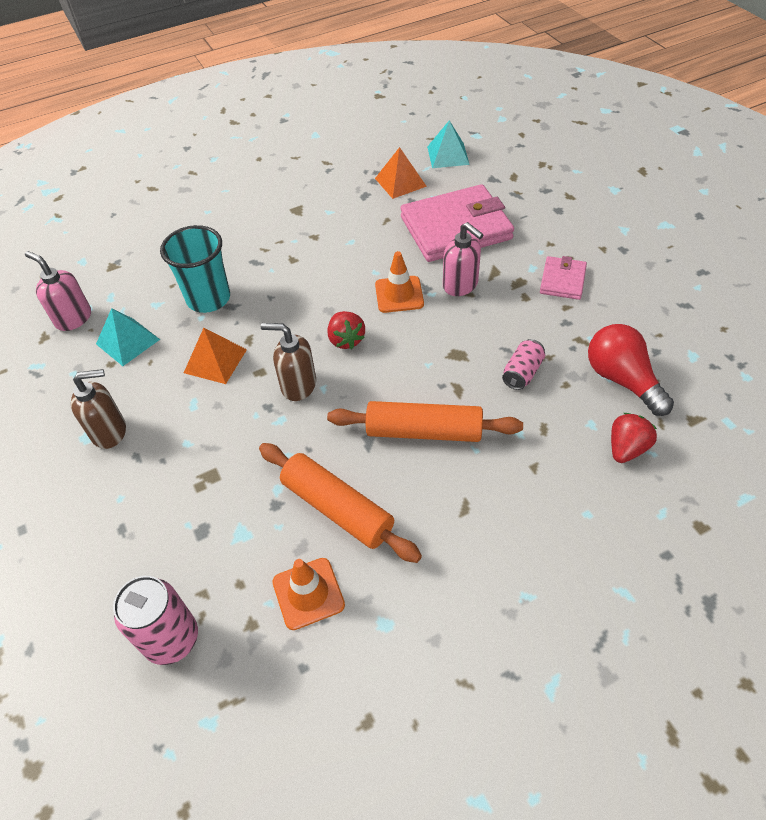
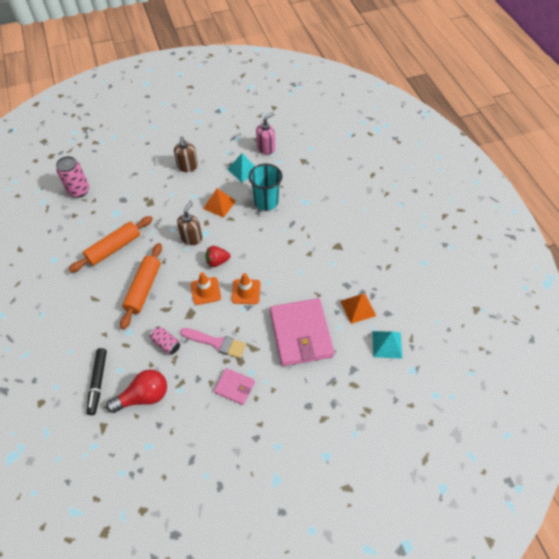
camera: 95 degrees right, 5 degrees up
(308, 593) = (78, 234): orange traffic cone -> orange traffic cone (205, 291)
(460, 285) = (245, 326): pink soap dispenser -> none
(500, 312) = (216, 343): none -> pink brush
(626, 448) = (98, 382): red strawberry -> black marker

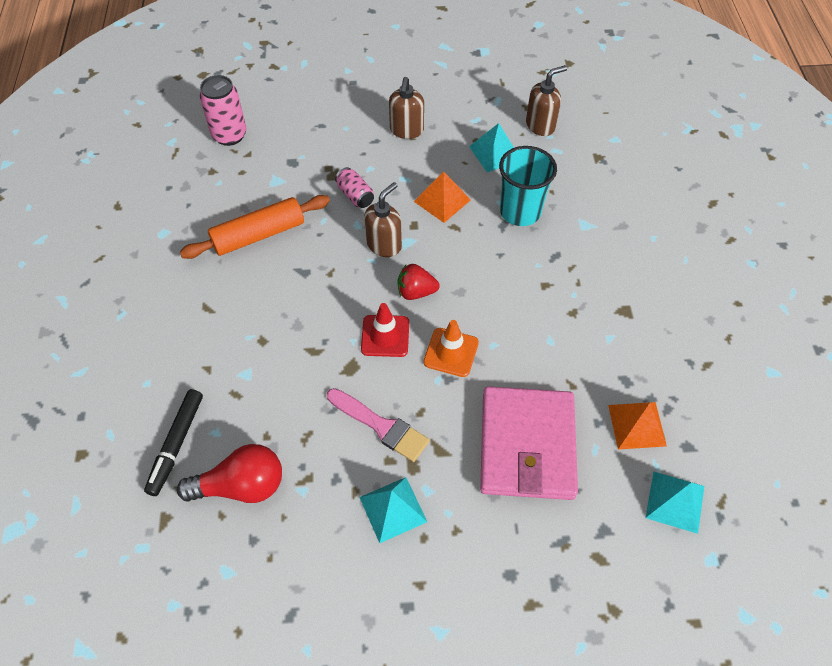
camera: 15 degrees right, 0 degrees up
(144, 289) = (288, 310): orange rolling pin -> none
(166, 344) = (300, 408): pink can -> pink can (355, 195)
(205, 291) = (385, 336): orange traffic cone -> red traffic cone
(234, 387) = (393, 509): pink wallet -> turquoise pyramid
(266, 148) = (540, 125): pink soap dispenser -> brown soap dispenser

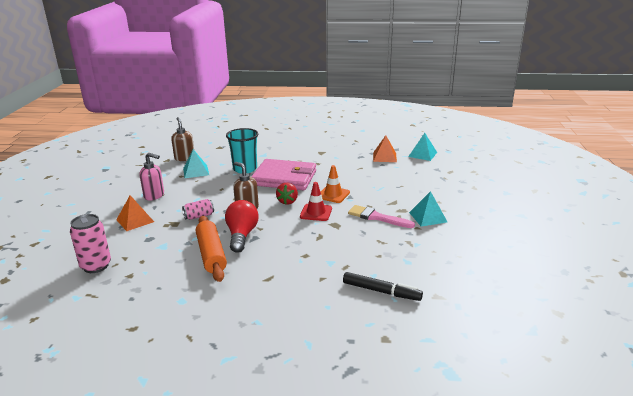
camera: 80 degrees left, 30 degrees down
(241, 486) = (413, 265): red light bulb -> red light bulb (241, 235)
(381, 426) = (377, 217): pink brush -> pink brush turned 105 degrees counterclockwise
(406, 130) = (154, 196): brown soap dispenser -> pink soap dispenser
(442, 200) = (222, 189): orange pyramid -> orange pyramid (135, 220)
(527, 445) = (393, 181): pink wallet -> pink wallet (284, 178)

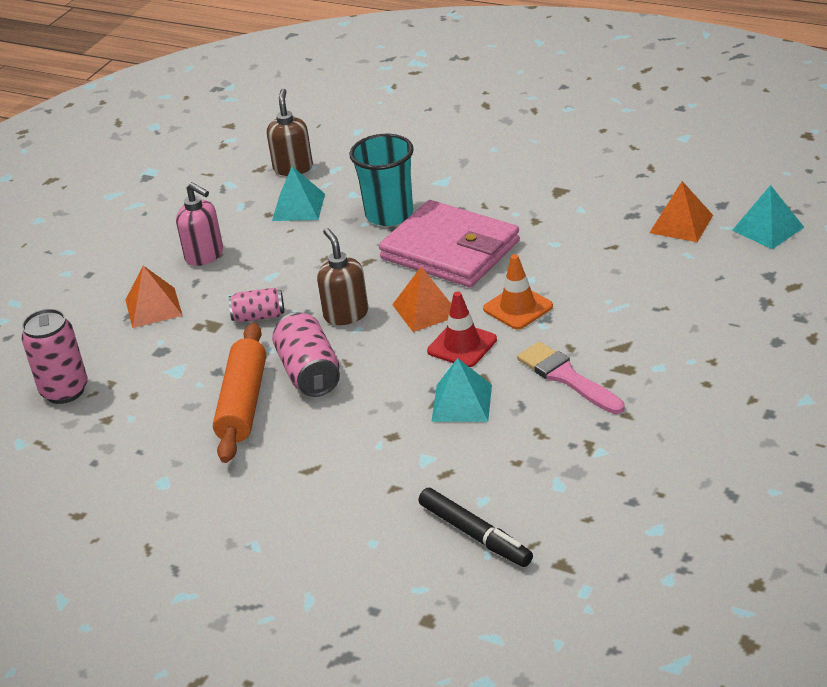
camera: 25 degrees right, 10 degrees up
(241, 235) = (309, 372): red light bulb -> pink can
(288, 201) = (426, 309): red strawberry -> orange pyramid
(428, 217) = (663, 395): turquoise pyramid -> turquoise pyramid (461, 403)

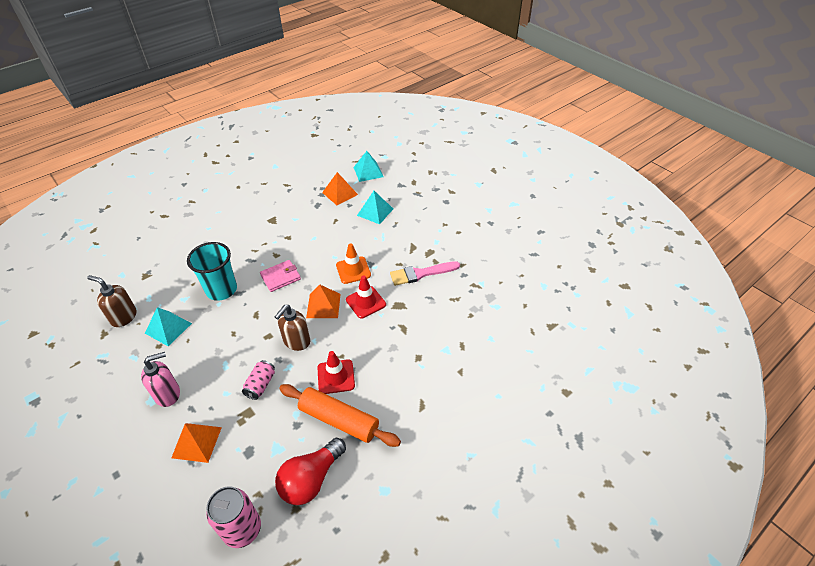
camera: 70 degrees left, 10 degrees up
(148, 415) = (311, 479): none -> red light bulb
(309, 372) = (336, 377): pink can -> red traffic cone
(346, 314) = (296, 341): brown soap dispenser -> brown soap dispenser turned 60 degrees counterclockwise
(450, 250) = (280, 277): pink wallet -> pink wallet, size x0.49
(461, 403) = (412, 319): turquoise pyramid -> turquoise pyramid (375, 212)
(475, 534) = (514, 350): black marker -> none

